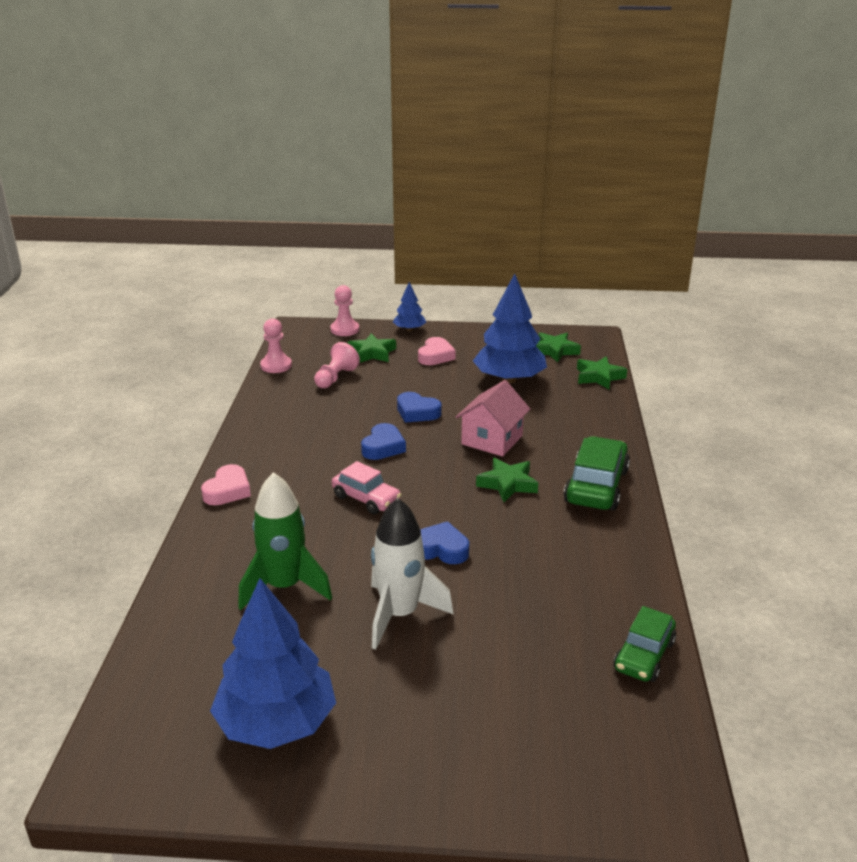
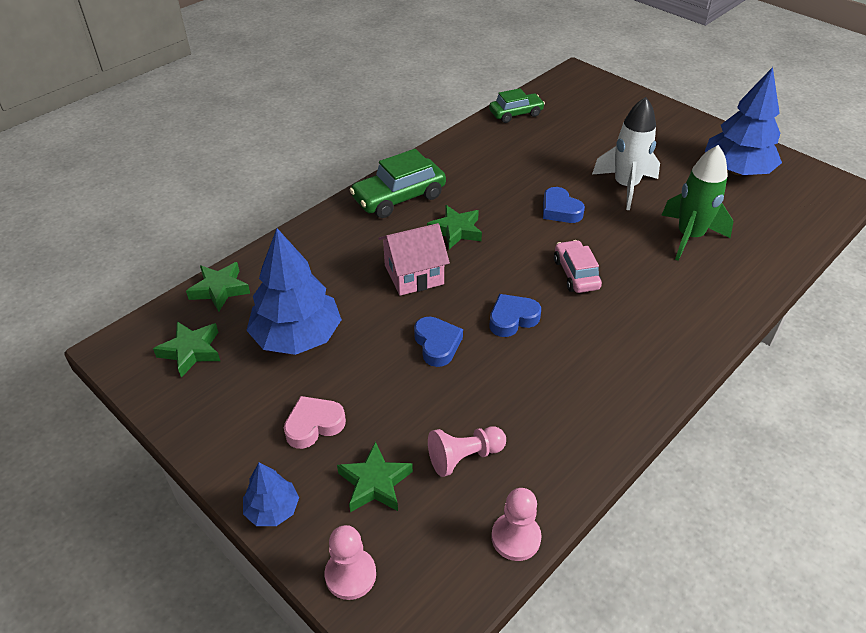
camera: 140 degrees left, 15 degrees up
(228, 490) = (690, 345): pink heart -> none

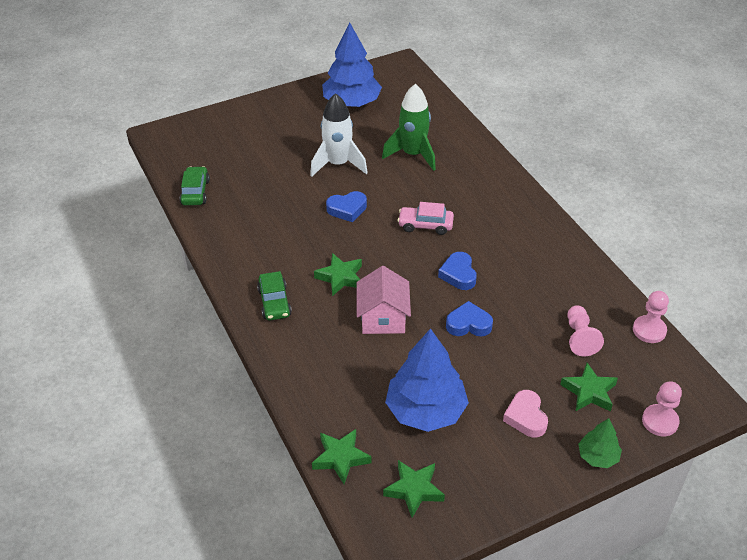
camera: 70 degrees left, 0 degrees up
(272, 509) = (598, 456): blue tree -> green tree
(399, 198) = (274, 302): green car -> green car, size x0.65

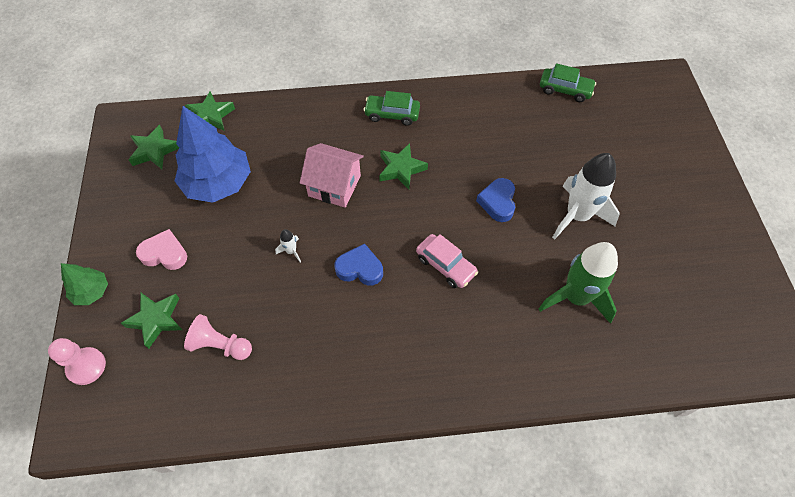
camera: 110 degrees right, 15 degrees up
(352, 103) = (700, 265): blue tree -> none
(425, 225) = (445, 265): pink car -> pink car turned 105 degrees clockwise
(468, 324) = (291, 251): blue heart -> white rocket
(649, 330) = (189, 424): pink pawn -> none

